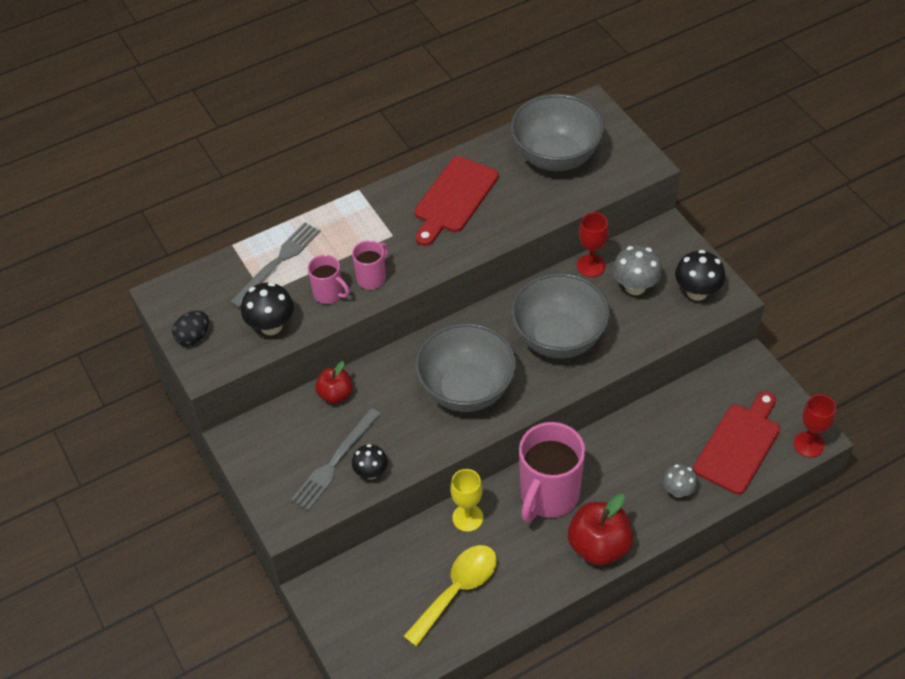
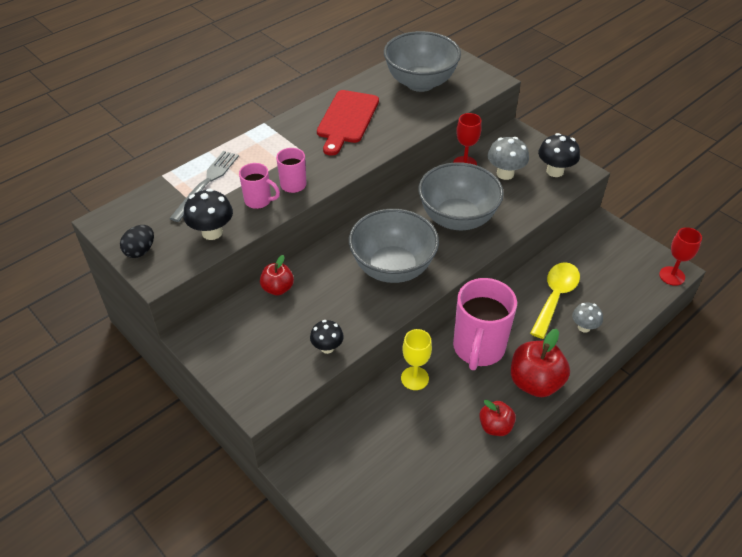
camera: 15 degrees left, 5 degrees down
(335, 462) = (291, 344): grey fork -> none
(457, 590) = (424, 442): yellow spoon -> yellow spoon (555, 297)
(538, 587) = (495, 426): none -> red apple
(739, 445) = (618, 284): red cutting board -> none

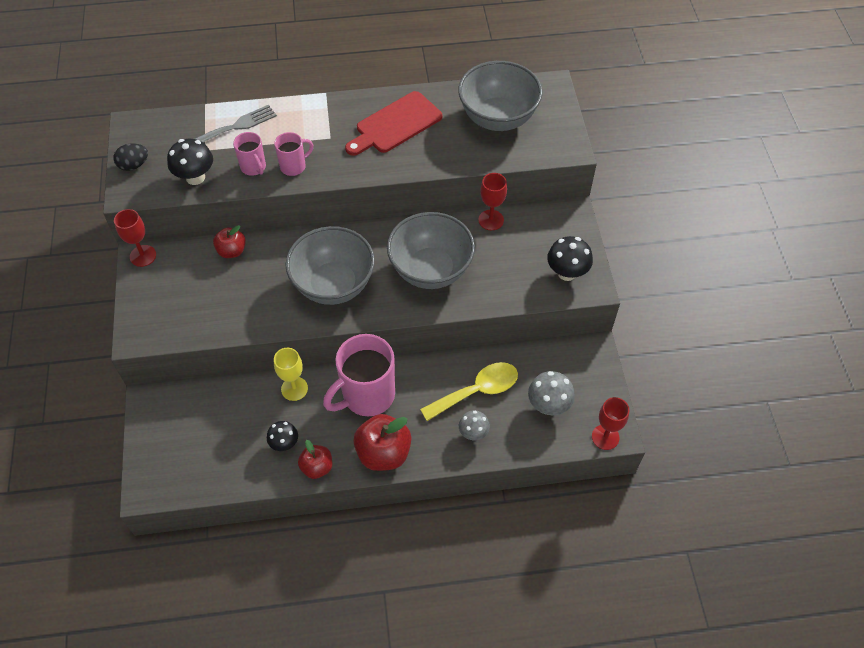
camera: 35 degrees right, 10 degrees up
(196, 335) = (143, 256): none -> red goblet
(327, 347) = (222, 323): black mushroom -> black mushroom (284, 443)
(505, 174) = (517, 250): grey mushroom -> grey mushroom (548, 405)

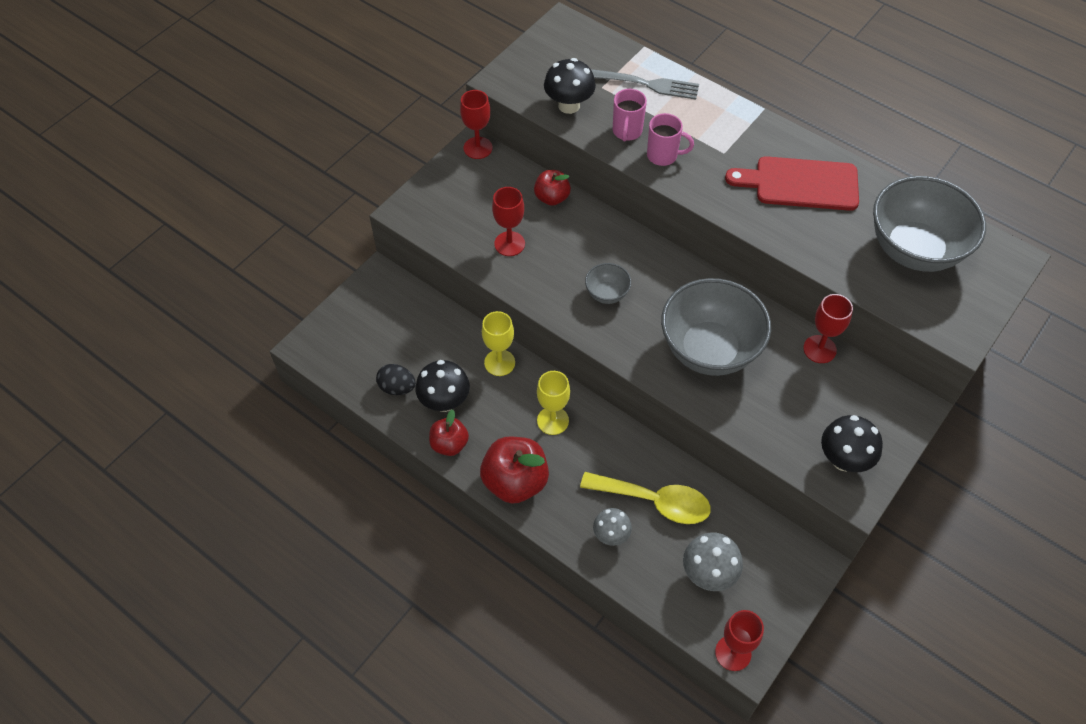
camera: 45 degrees right, 0 degrees up
(134, 165) = (530, 60): black egg -> black egg (397, 387)
(235, 302) = (509, 244): none -> red goblet
(284, 443) = (444, 401): black mushroom -> black mushroom, size x1.50
(333, 285) = (607, 294): grey bowl -> grey bowl, size x0.45
(367, 396) = (553, 420): pink mug -> yellow goblet

